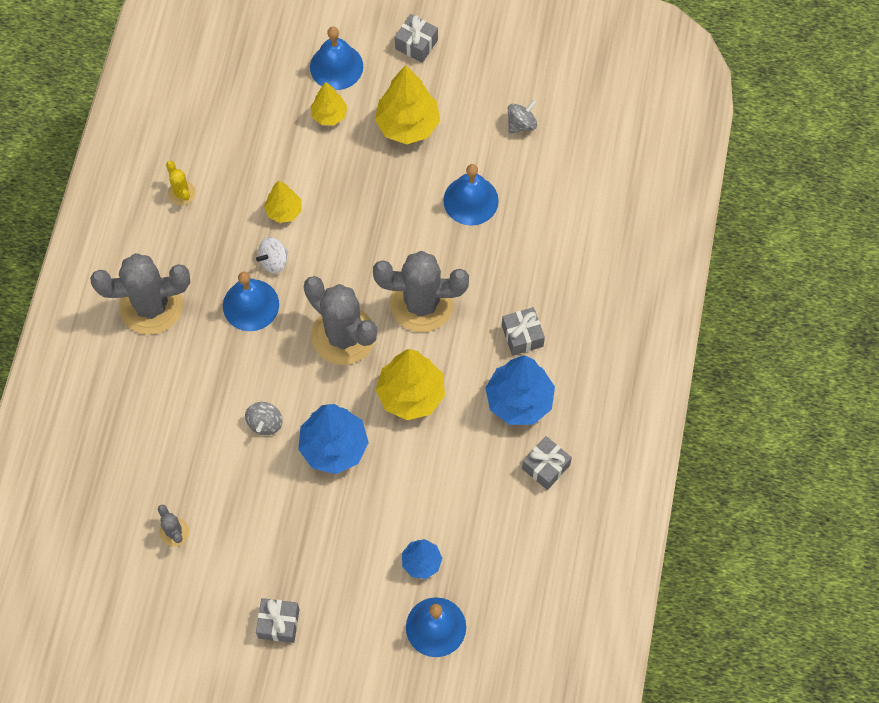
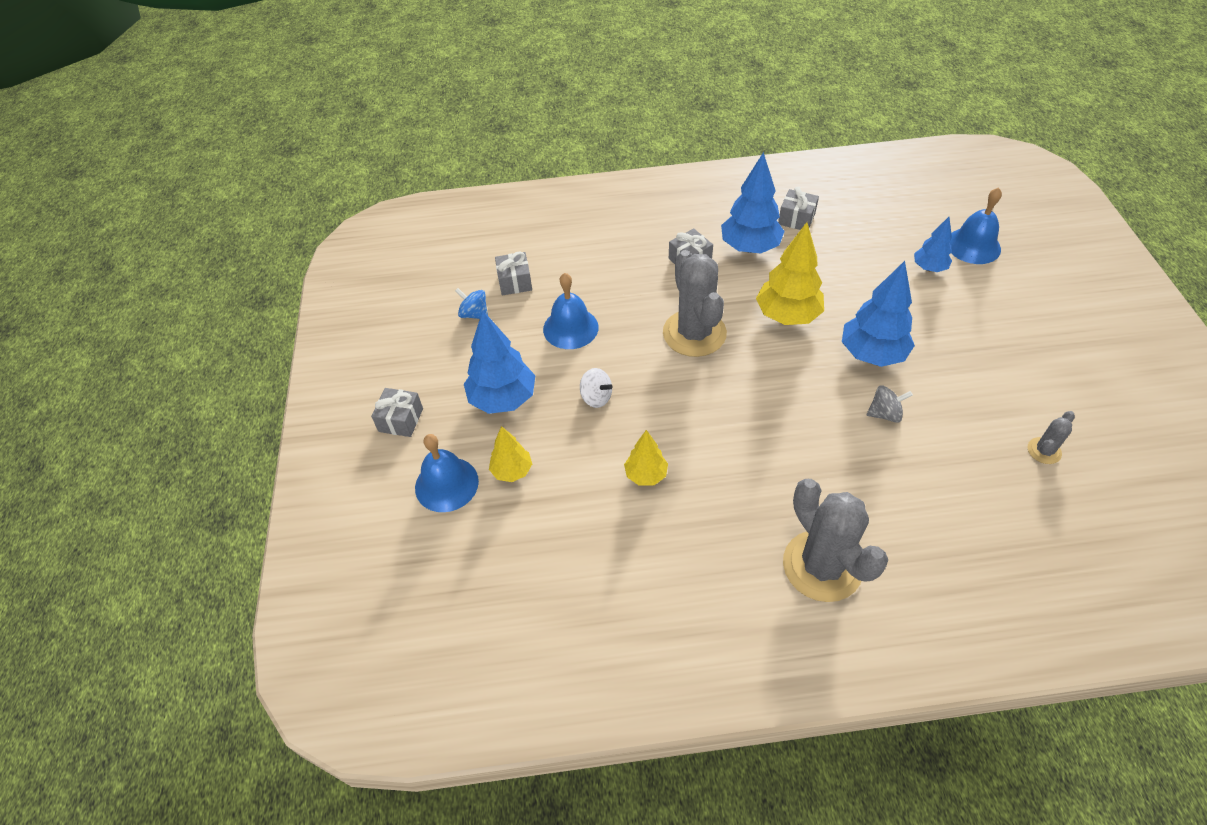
camera: 105 degrees left, 15 degrees down
(181, 193) = (666, 587): yellow cactus -> none
(251, 305) = (768, 468): blue bell -> none
(274, 261) = (708, 464): white spinning top -> white spinning top (596, 397)
(279, 623) = (1056, 343): grey gift -> grey gift (515, 282)
(343, 336) = (758, 381): grey cactus -> none
(407, 125) = (503, 399): yellow tree -> blue tree
(521, 124) = (474, 314): grey spinning top -> blue spinning top

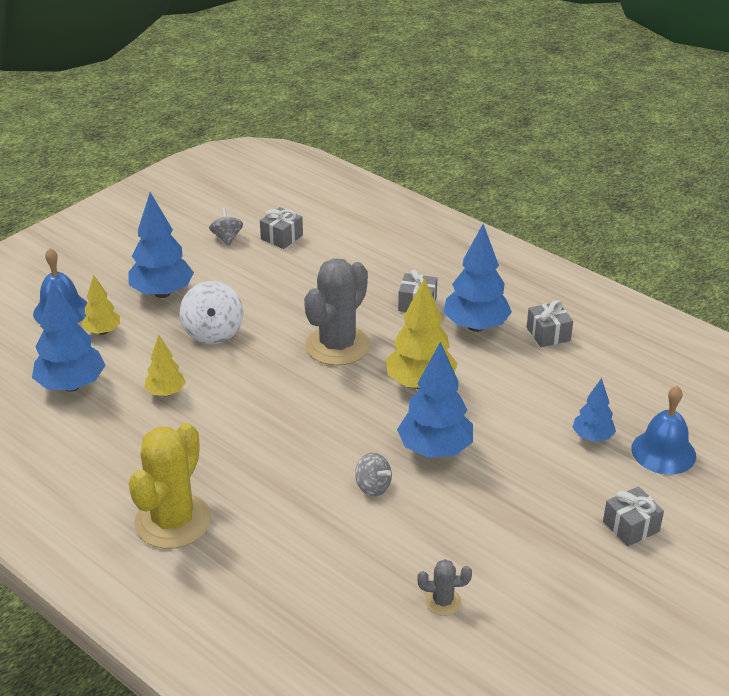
camera: 45 degrees right, 15 degrees down
(401, 420) = (94, 262): grey gift -> grey gift (631, 526)
(474, 314) = (227, 238): blue spinning top -> grey spinning top
(567, 537) = (72, 385): none -> blue tree
(570, 328) = (267, 286): blue bell -> none
(596, 397) = (213, 333): white spinning top -> white spinning top, size x1.67
(822, 566) = (173, 521): grey cactus -> yellow cactus

